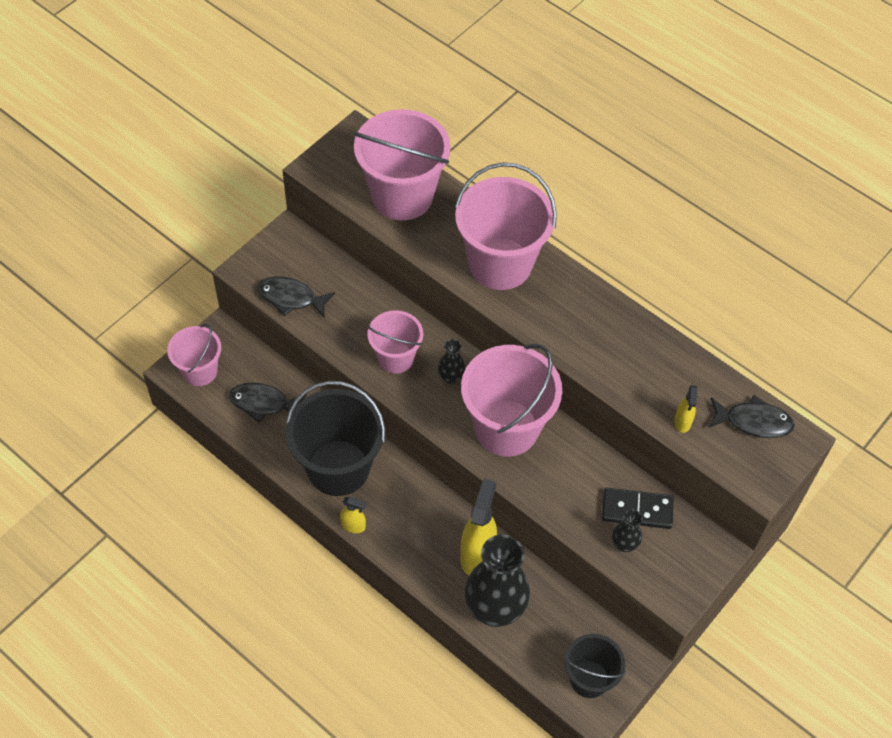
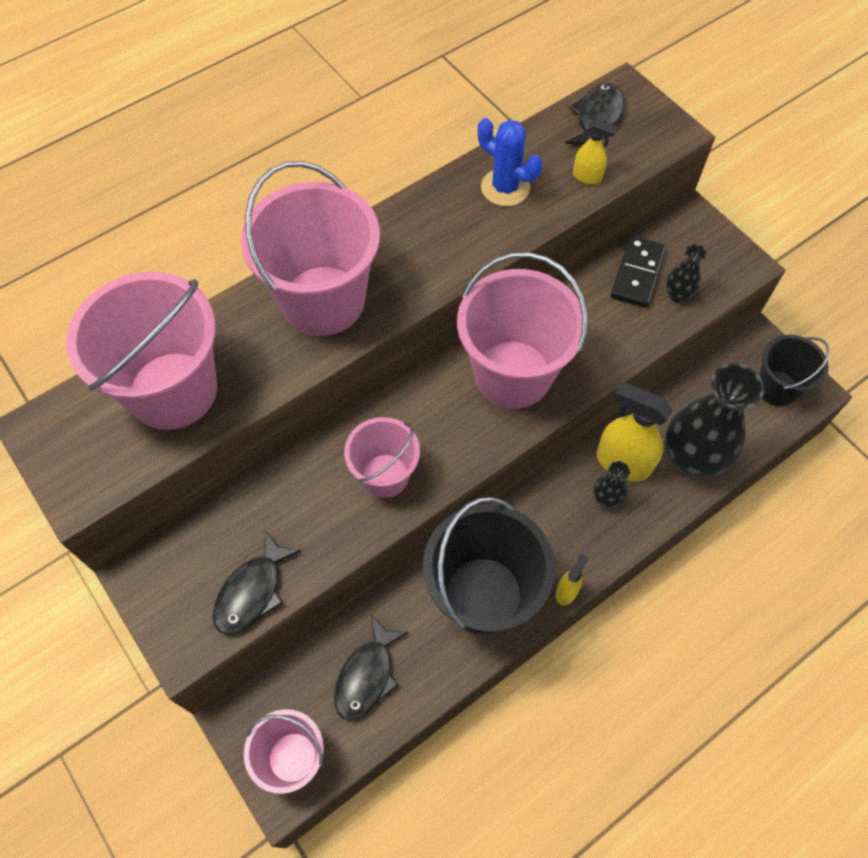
camera: 75 degrees left, 5 degrees up
(451, 377) = (429, 418): black vase -> black vase (606, 499)
(649, 363) = (505, 188): none -> blue cactus

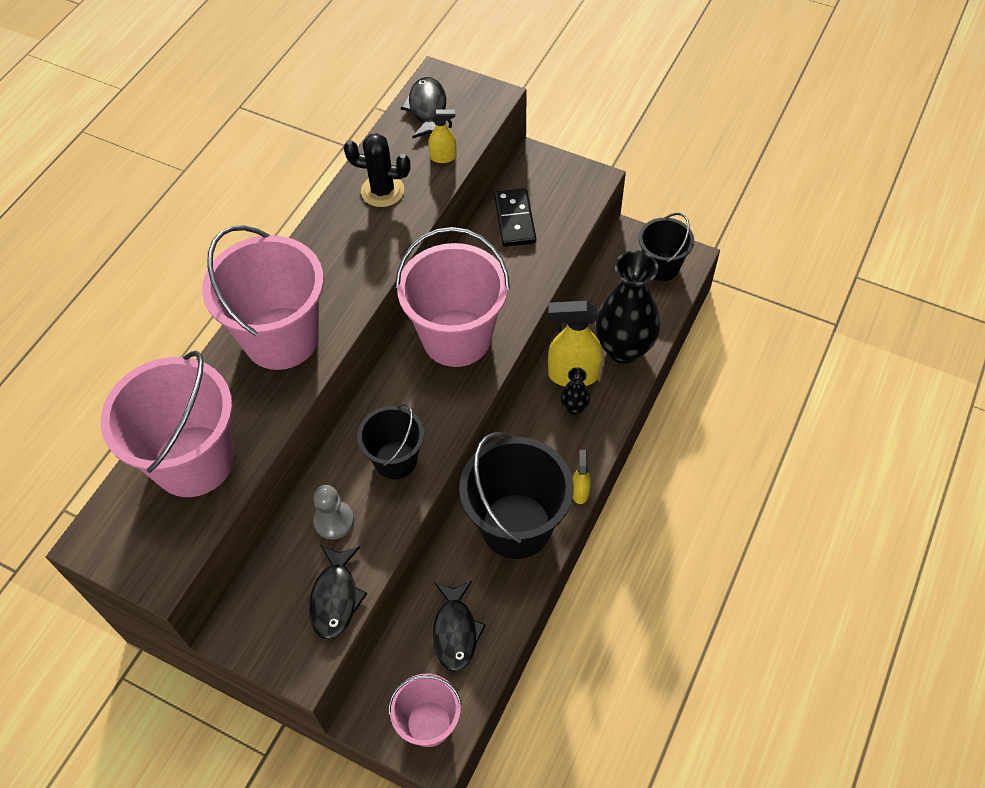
camera: 25 degrees left, 5 degrees down
(292, 510) = (334, 521): none -> grey pawn
(385, 475) = (395, 460): pink bucket -> black bucket
(505, 188) = (382, 191): blue cactus -> black cactus
(677, 295) = (554, 223): black vase -> none

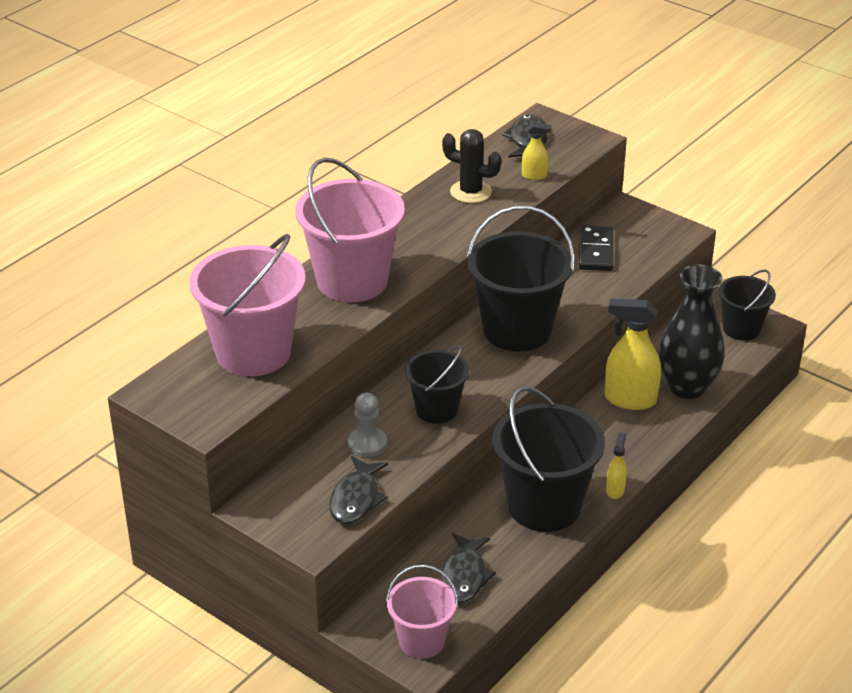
camera: 10 degrees right, 20 degrees down
(456, 338) = (517, 330): pink bucket -> black bucket
(574, 408) = (625, 425): black vase -> none

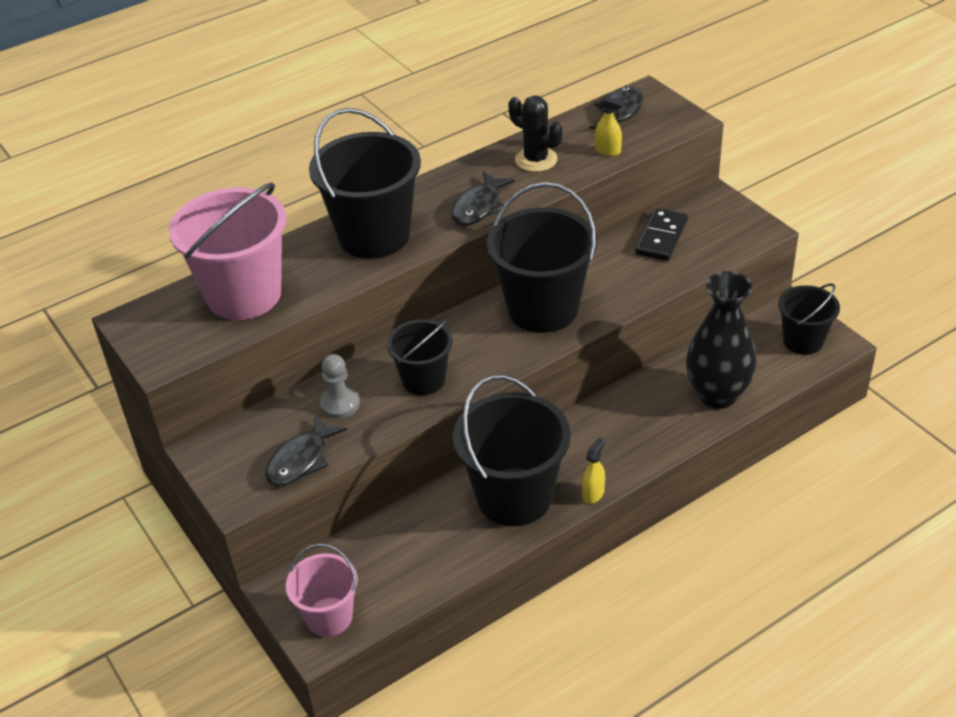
camera: 20 degrees right, 5 degrees up
(352, 281) = (374, 236): pink bucket -> black bucket
(464, 576) = (402, 556): black fish -> black fish (479, 207)
(629, 399) = (652, 398): yellow spray bottle -> none

